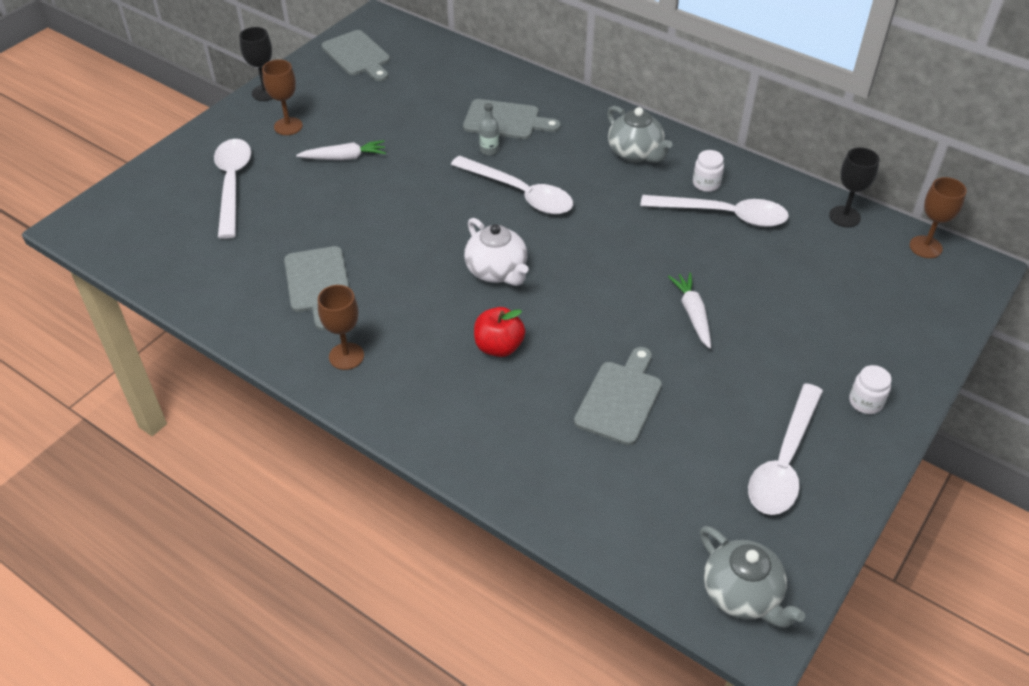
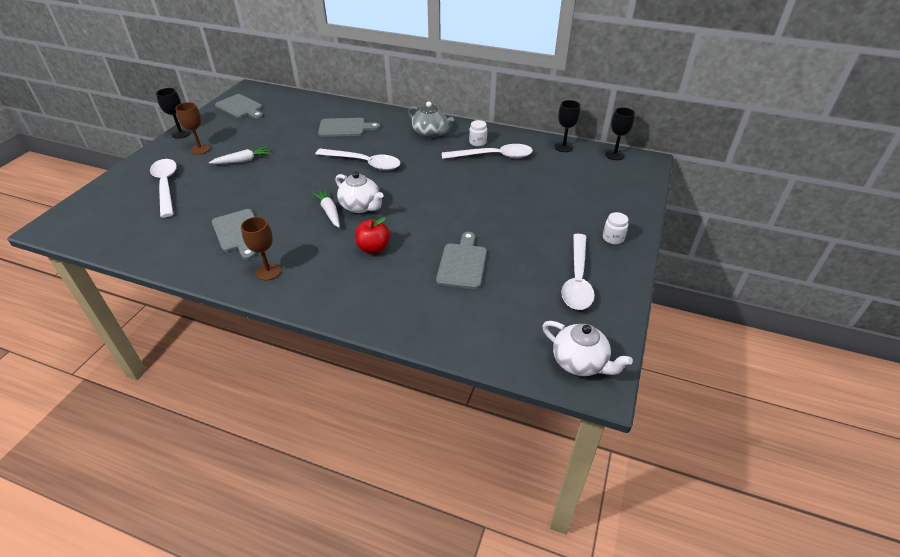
camera: 15 degrees left, 5 degrees down
(489, 150) = (338, 144): grey bottle -> none
(692, 314) = (492, 209): white carrot -> white carrot (329, 212)
(742, 594) = (580, 362): grey teapot -> white teapot
(925, 247) = (614, 155): brown goblet -> black goblet

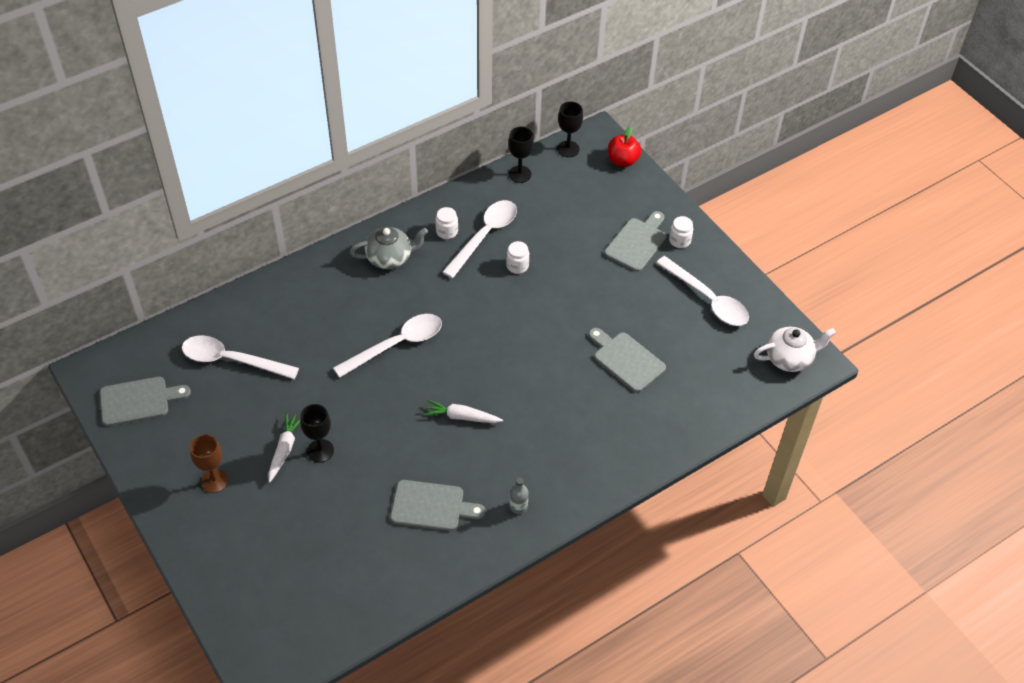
camera: 55 degrees left, 10 degrees up
(166, 186) = (274, 541): white spoon -> white spoon (232, 360)
(181, 134) = (151, 487): black goblet -> black goblet (320, 450)
(268, 272) = (518, 506): brown goblet -> grey bottle
(344, 128) = (301, 324): grey cutting board -> grey cutting board (637, 242)
(361, 206) = (475, 387): white teapot -> none
(373, 248) = (551, 411): red apple -> red apple (622, 161)
(486, 178) = (517, 266): none -> white jar

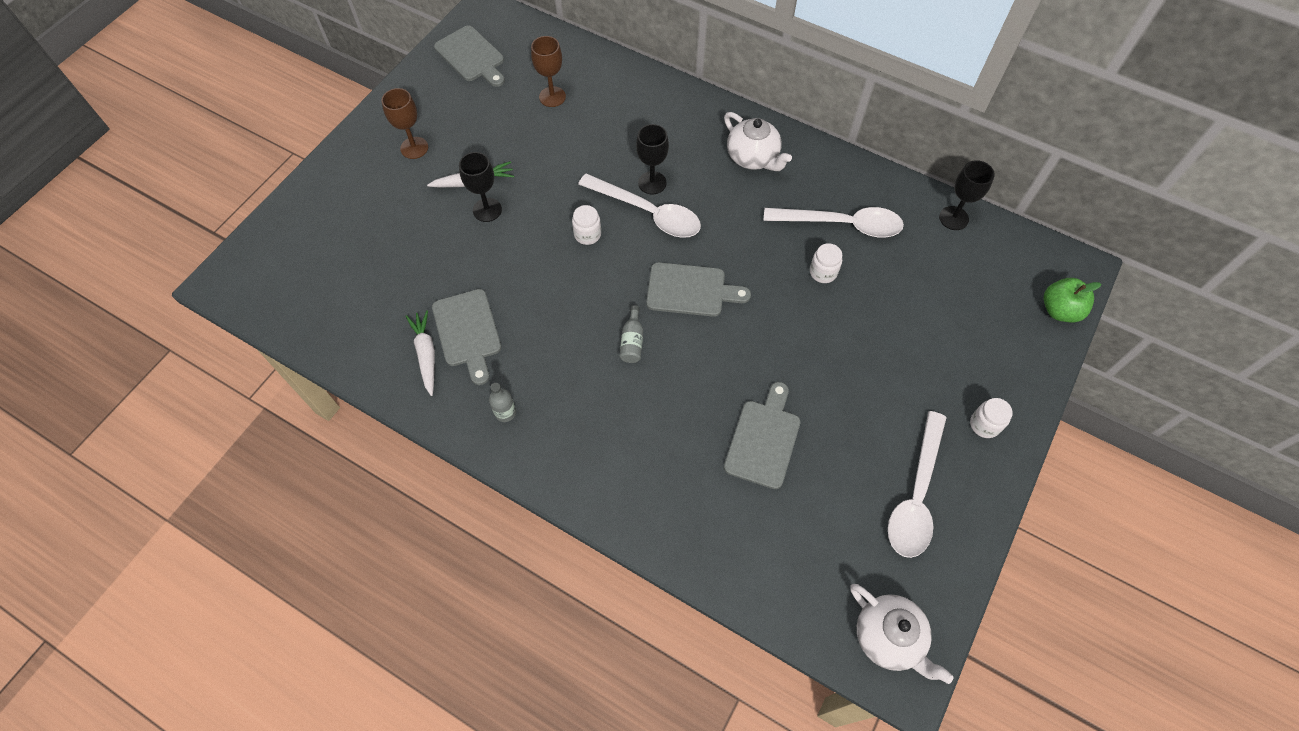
camera: 65 degrees right, 10 degrees up
(232, 360) = (552, 97): white spoon -> brown goblet
(390, 258) = (753, 157): grey teapot -> white teapot
(447, 231) = (822, 189): white jar -> white jar (587, 234)
(461, 417) = (591, 309): white carrot -> white carrot (426, 354)
(505, 403) = (632, 342): none -> grey bottle
(568, 149) = (1029, 247): black goblet -> black goblet (652, 183)
(622, 161) = (1059, 310): red apple -> green apple
(637, 242) = (945, 378): grey cutting board -> grey cutting board (690, 290)

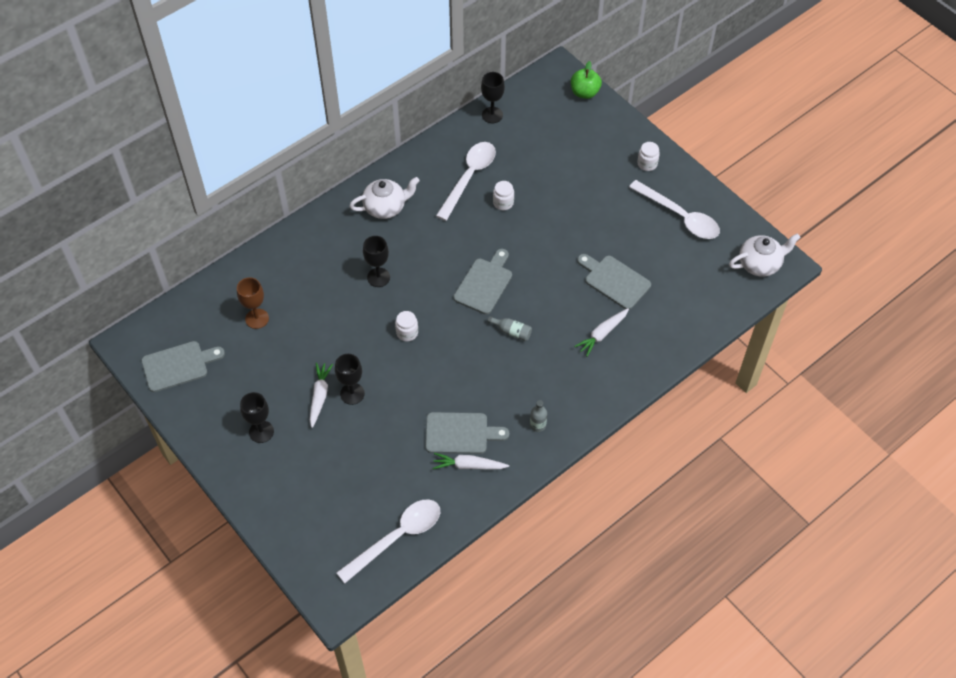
camera: 70 degrees left, 5 degrees down
(414, 148) = (261, 432): brown goblet -> black goblet
(648, 213) = (405, 288): white spoon -> white spoon (397, 537)
(671, 449) = (602, 334): none -> white carrot

